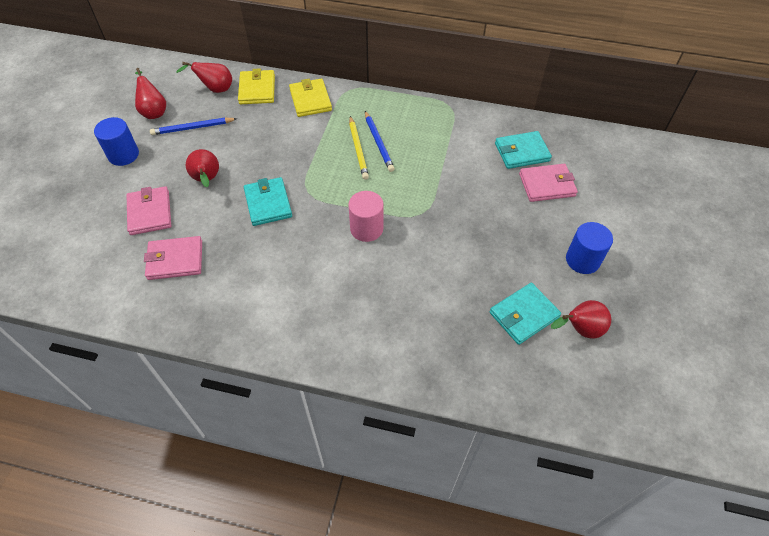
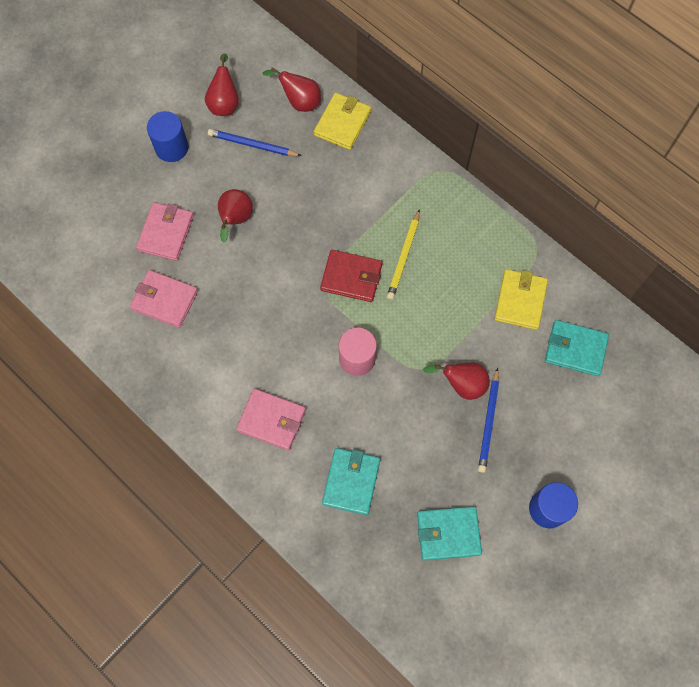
camera: 30 degrees right, 15 degrees up
(268, 203) = (279, 279): turquoise wallet -> turquoise wallet (351, 482)
(310, 100) = (390, 165): yellow wallet -> yellow wallet (520, 301)
(326, 178) = (351, 277): none -> red wallet
(378, 143) = (429, 259): blue pencil -> blue pencil (488, 422)
(547, 185) = (573, 403): pink wallet -> pink wallet (271, 420)
(580, 329) = (491, 578): red pear -> red pear (462, 384)

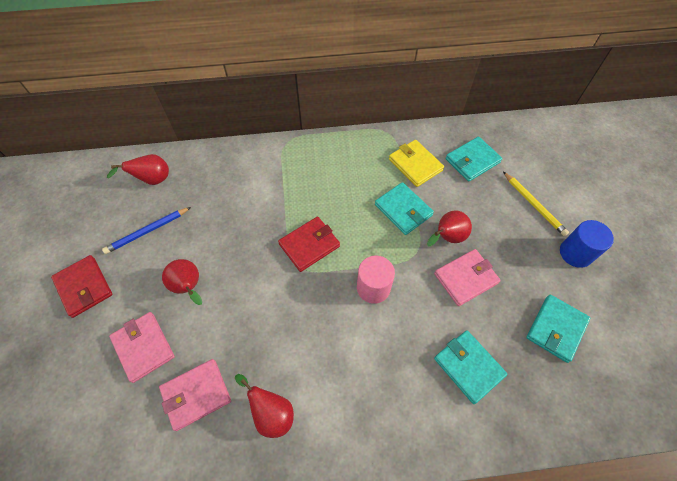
camera: 50 degrees left, 10 degrees down
(171, 147) = (84, 287): blue cylinder -> red wallet
(224, 103) = (96, 225): red pear -> red pear (271, 413)
(271, 420) = (372, 389): pink wallet -> pink wallet (465, 278)
(342, 123) = (196, 168): yellow wallet -> none
(404, 256) = (325, 203): yellow pencil -> yellow pencil (533, 205)
(457, 327) = (403, 210): none -> turquoise wallet
(488, 422) = (487, 242): blue pencil -> none

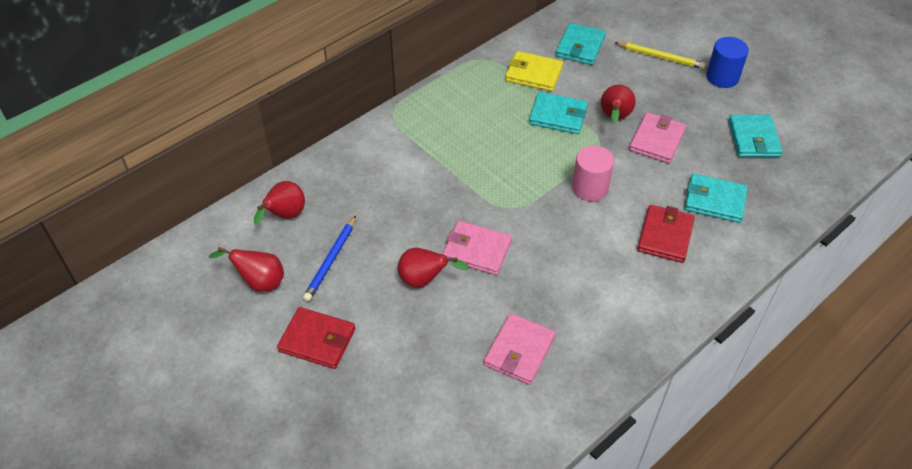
camera: 35 degrees left, 10 degrees down
(143, 347) = (432, 348): pink wallet -> pink wallet (477, 250)
(271, 413) = (595, 323): red pear -> red pear (259, 282)
(309, 245) = (502, 186): red wallet -> red wallet (665, 236)

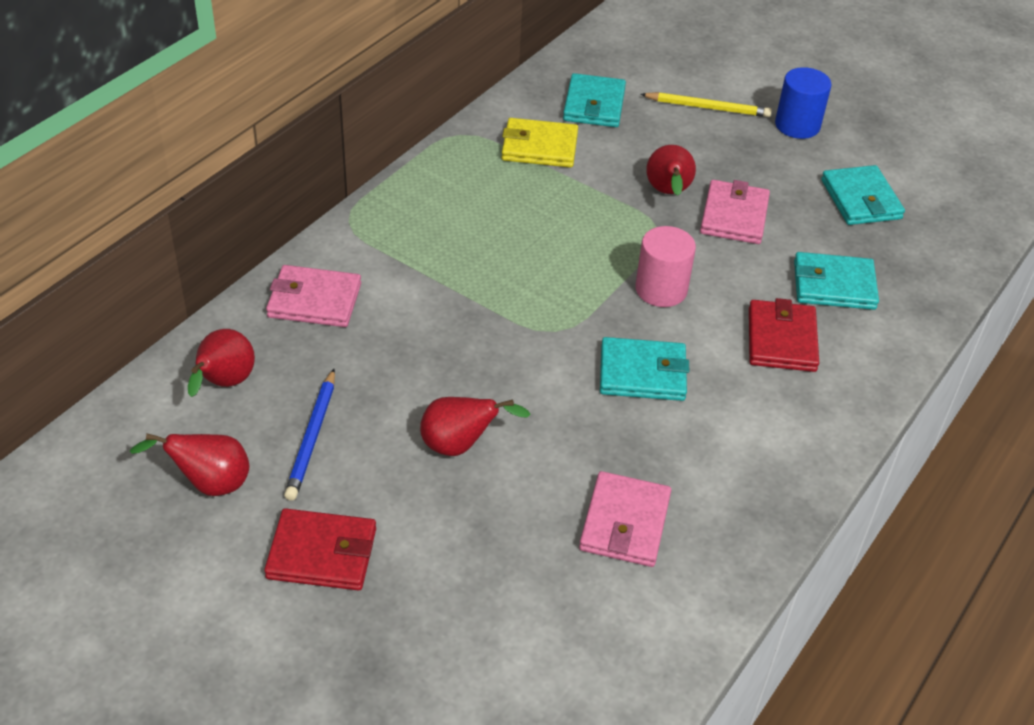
camera: 15 degrees left, 5 degrees down
(477, 250) = (525, 394): pink wallet -> pink wallet (314, 300)
(558, 116) = (589, 199): turquoise wallet -> turquoise wallet (642, 373)

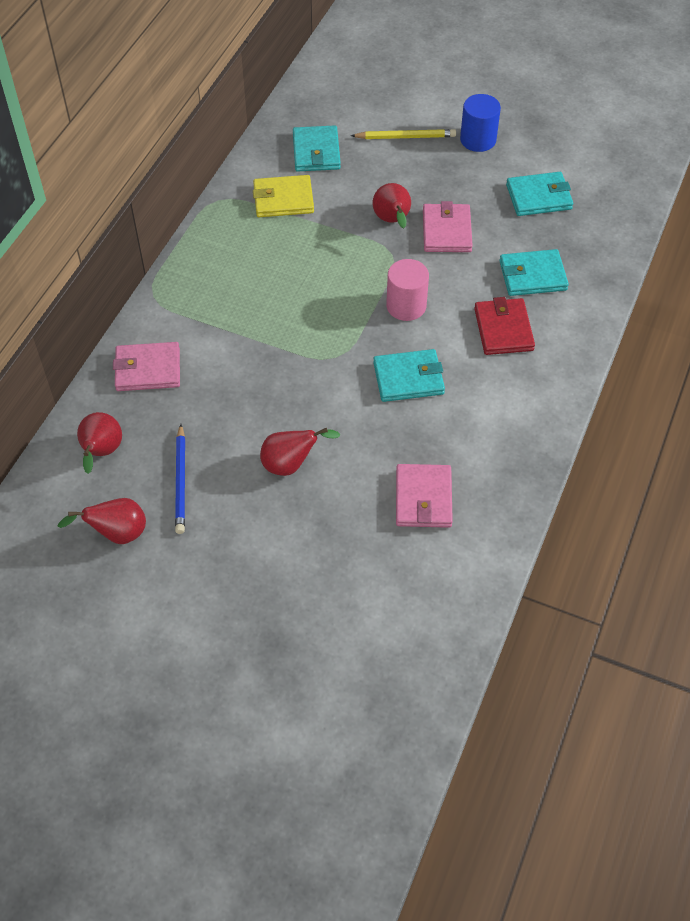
camera: 10 degrees left, 10 degrees up
(322, 553) = (215, 569): red wallet -> none
(861, 199) = (538, 197): turquoise wallet -> turquoise wallet turned 75 degrees counterclockwise

